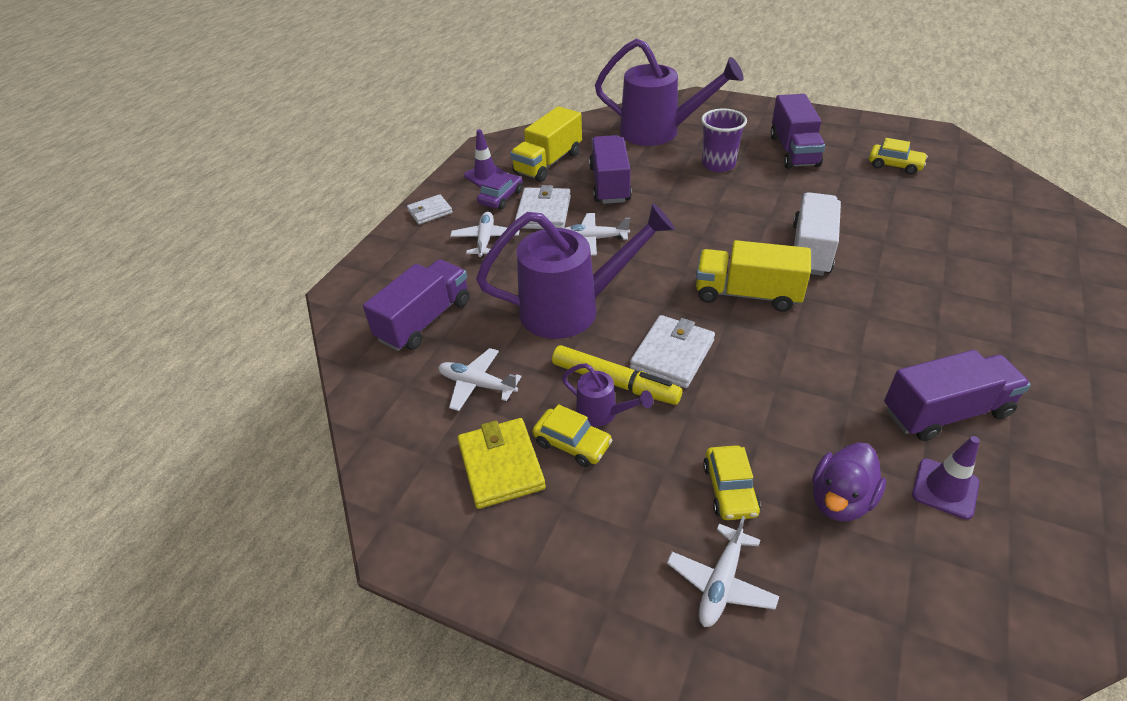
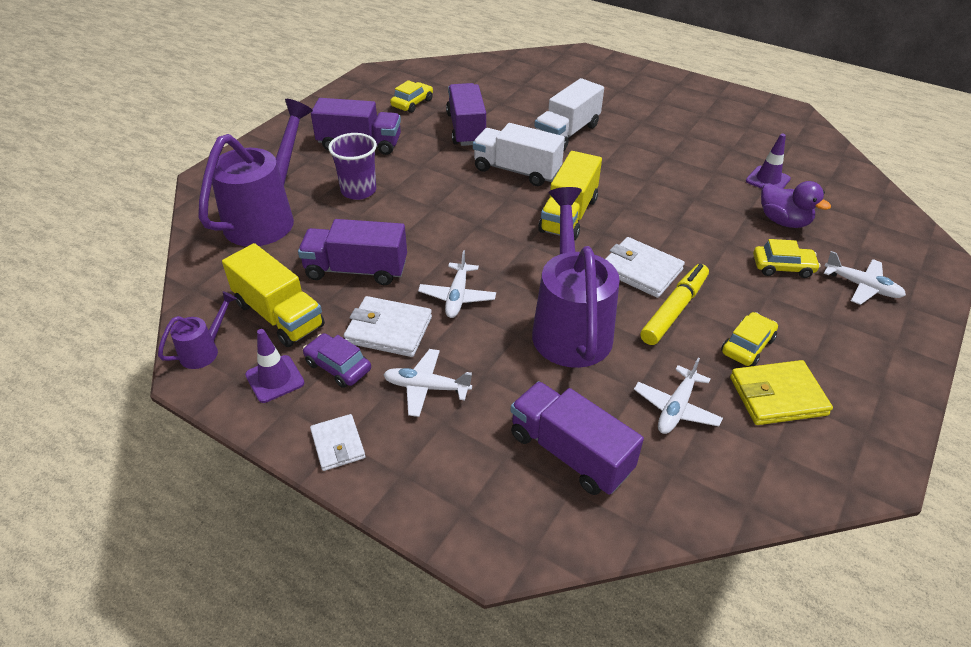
camera: 85 degrees left, 0 degrees up
(602, 413) = (711, 323): purple watering can -> purple watering can (204, 351)
(920, 279) = (567, 133): none -> white truck
(945, 412) = (703, 161): purple truck -> purple truck (466, 129)

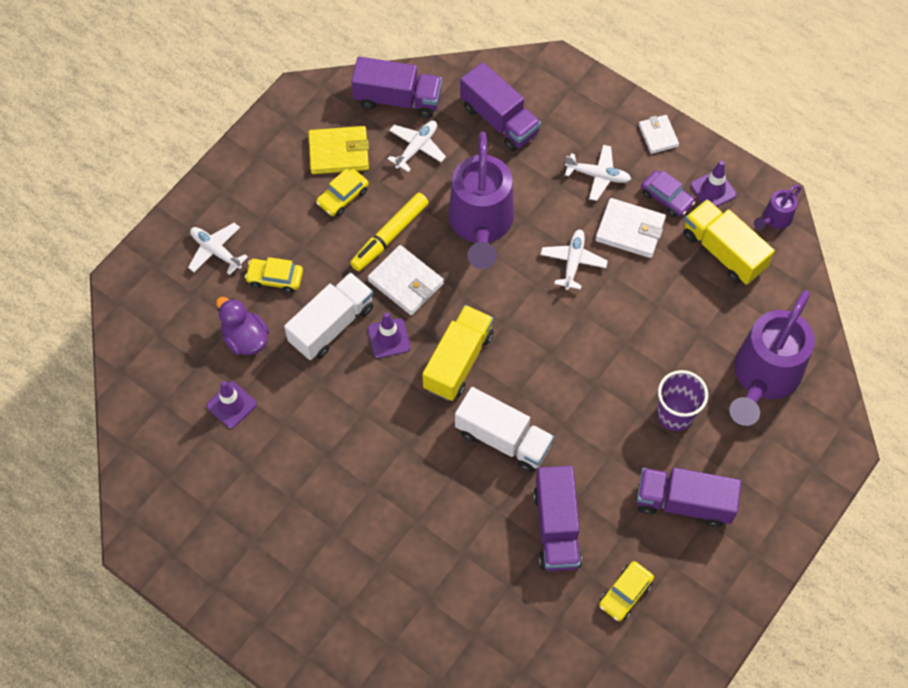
camera: 175 degrees left, 20 degrees up
(356, 270) = (664, 299): purple truck -> purple truck (397, 99)
(567, 133) = (434, 510): white truck -> white truck (331, 325)
(642, 228) = (389, 338): none -> purple traffic cone

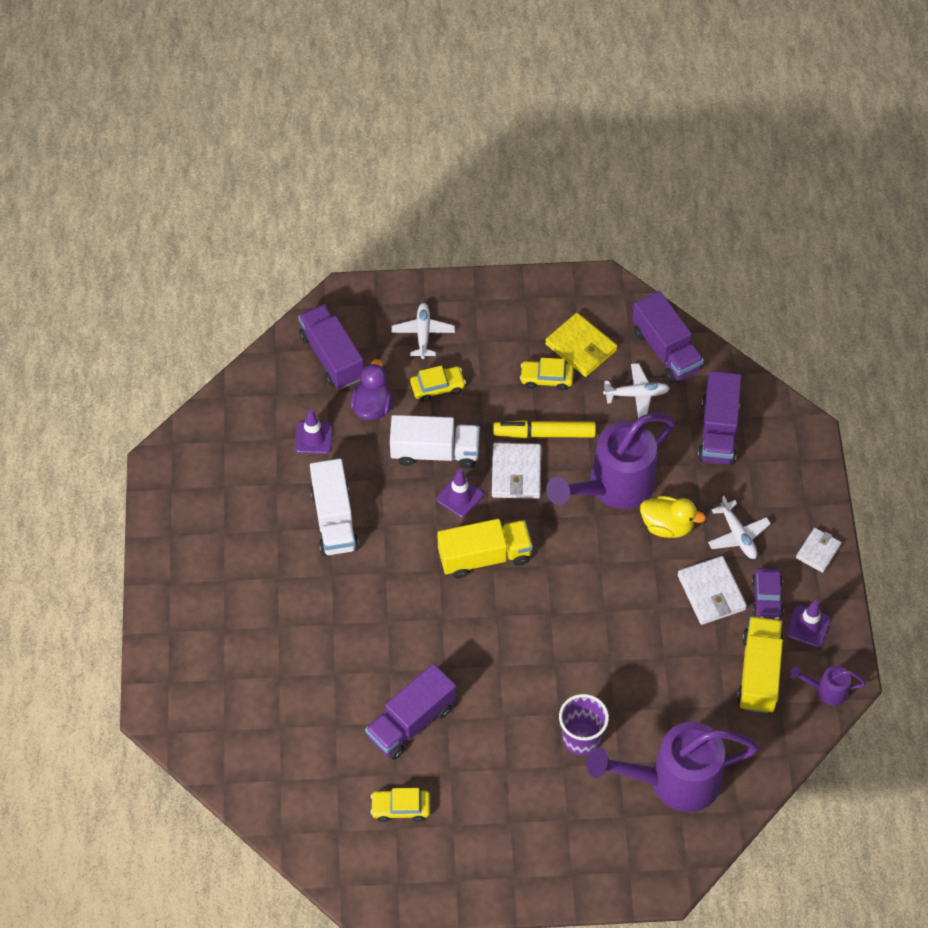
camera: 50 degrees right, 5 degrees down
(275, 278) = (437, 387): yellow car -> yellow car turned 105 degrees clockwise
(503, 439) = (449, 633): white truck -> white truck (334, 520)
(547, 215) = (667, 525): none -> yellow duck
(573, 262) = (644, 573): white plane -> none
(684, 502) = (512, 797): purple truck -> purple truck (332, 357)

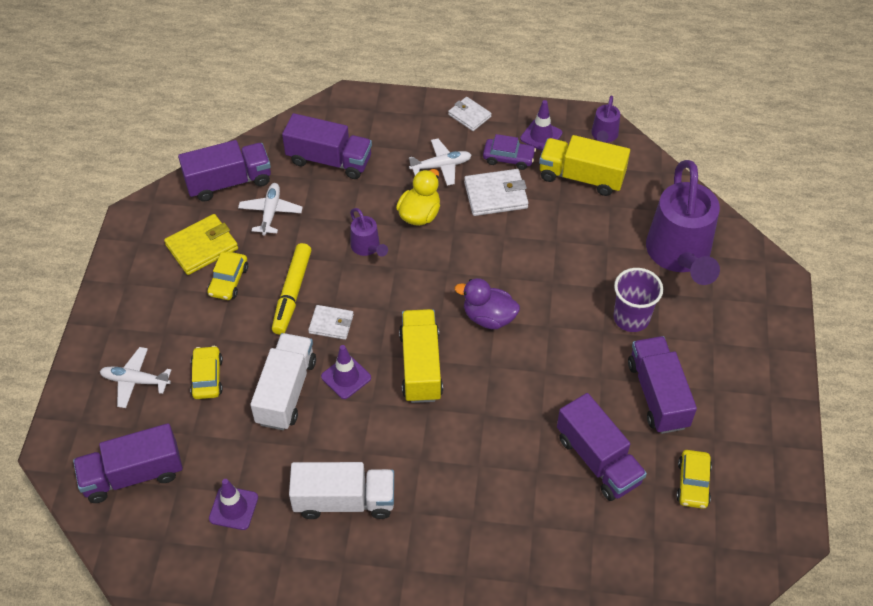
camera: 80 degrees left, 5 degrees down
(372, 406) = (211, 443): purple duck -> purple duck (488, 317)
(493, 770) = (657, 395): none -> purple truck
(516, 473) = (331, 324): white wallet -> white wallet, size x0.64
(613, 486) = (367, 248): purple watering can -> purple watering can, size x0.45

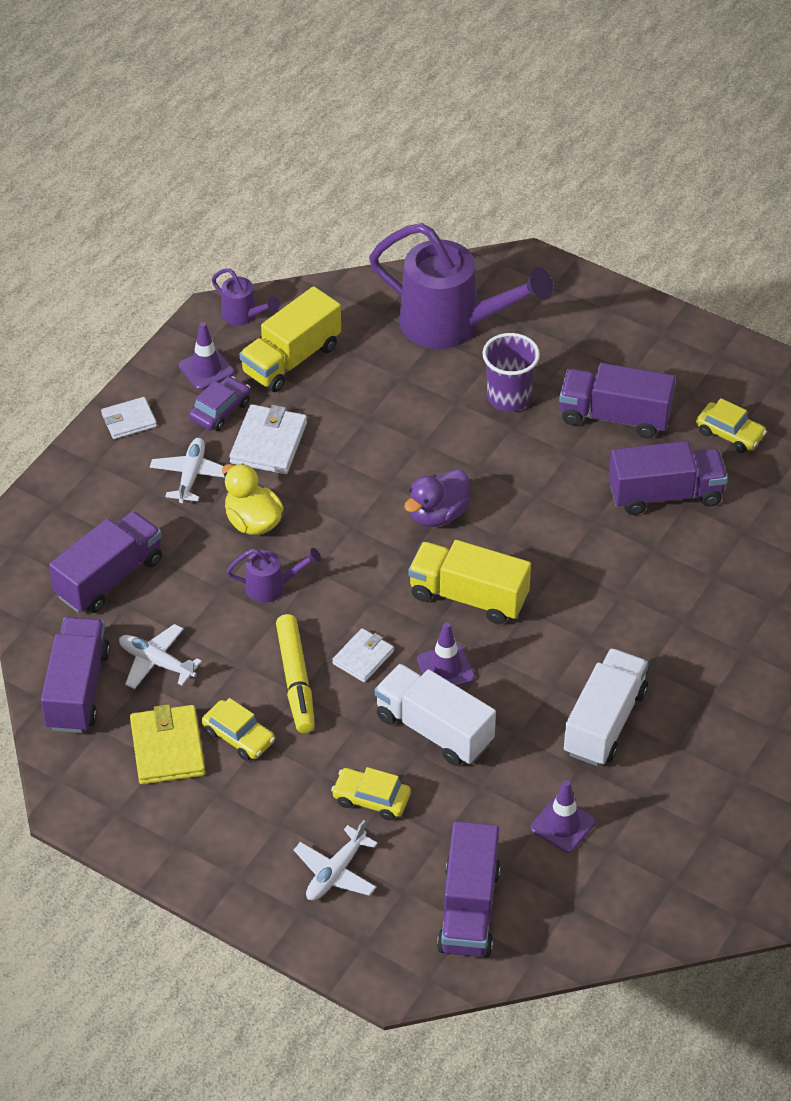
camera: 65 degrees left, 5 degrees down
(292, 293) = (296, 680): yellow marker -> yellow marker turned 45 degrees clockwise

